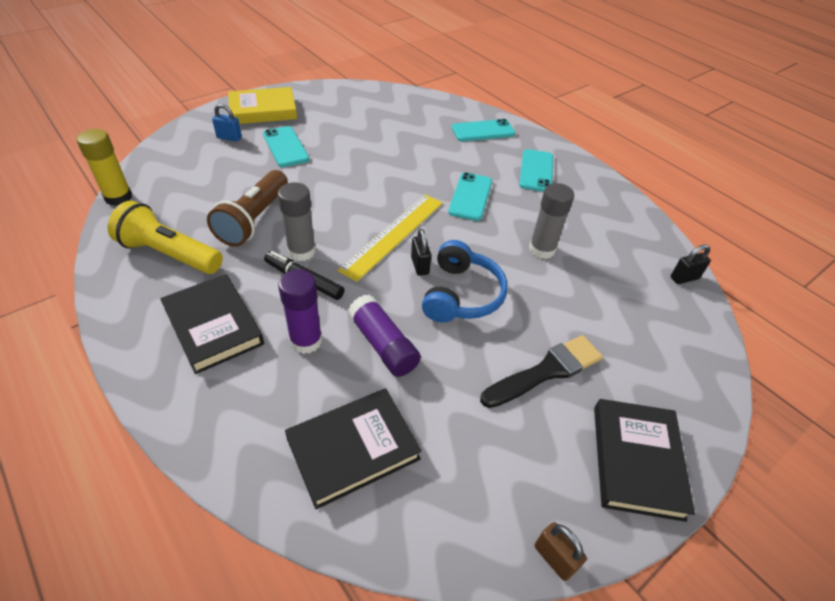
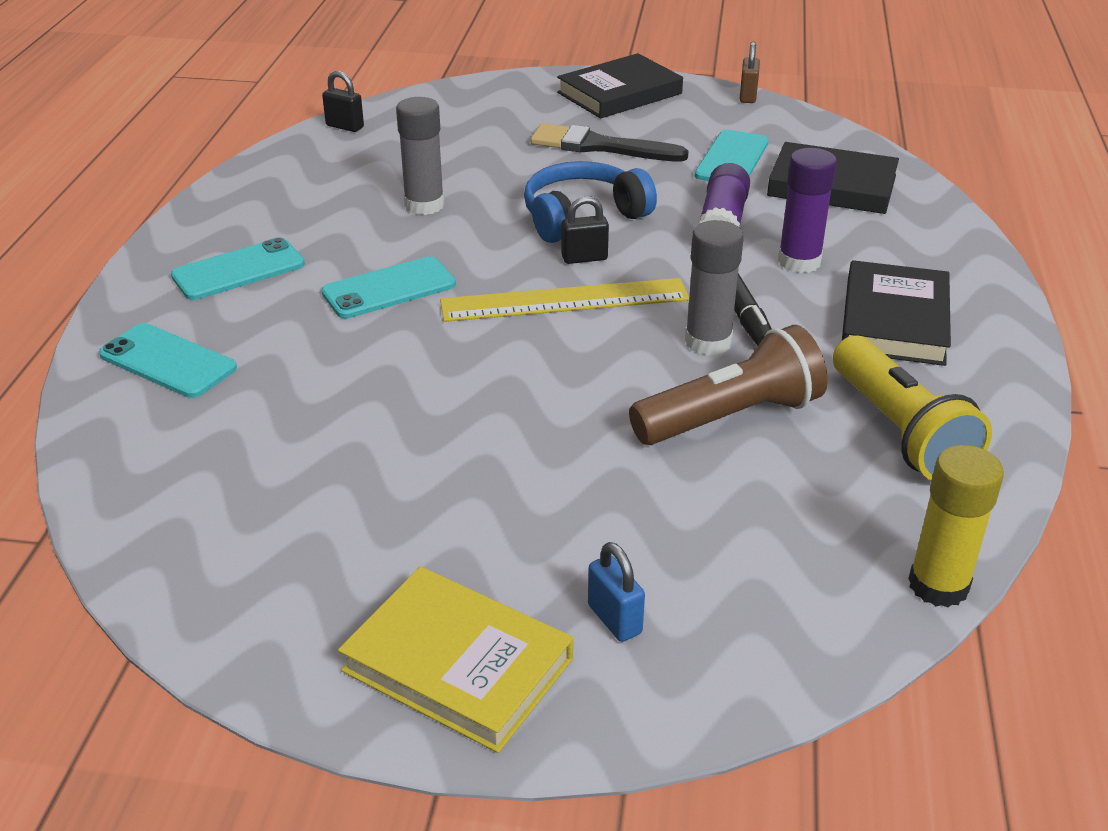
camera: 130 degrees left, 10 degrees down
(285, 147) = (531, 527): turquoise phone -> turquoise phone (732, 159)
(420, 266) = (584, 258): black padlock -> black padlock turned 45 degrees clockwise

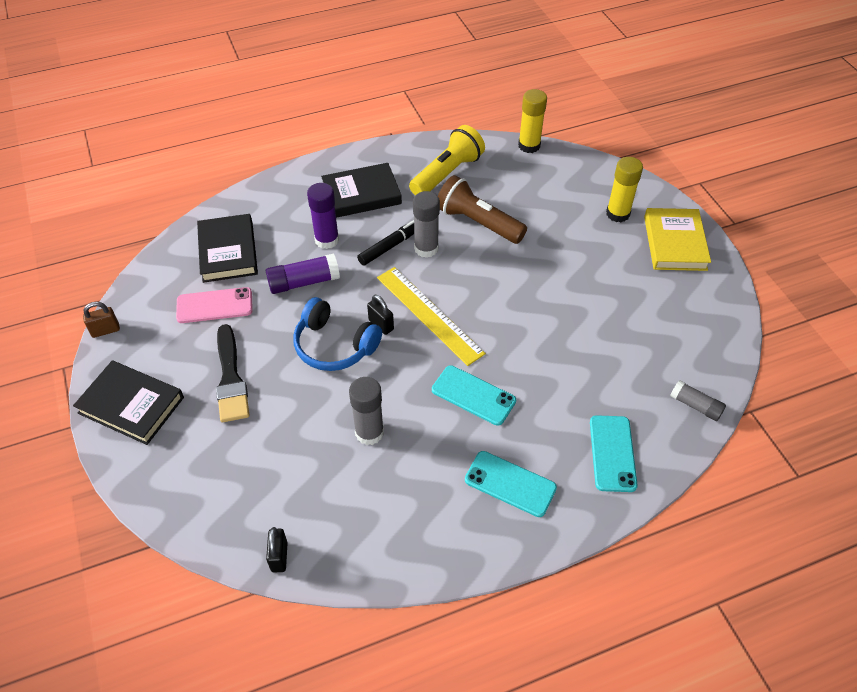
camera: 120 degrees left, 15 degrees up
(123, 477) = (695, 405): none -> grey glue stick
(614, 619) = (617, 214): blue padlock -> yellow glue stick
(732, 159) = (214, 305): turquoise phone -> pink phone

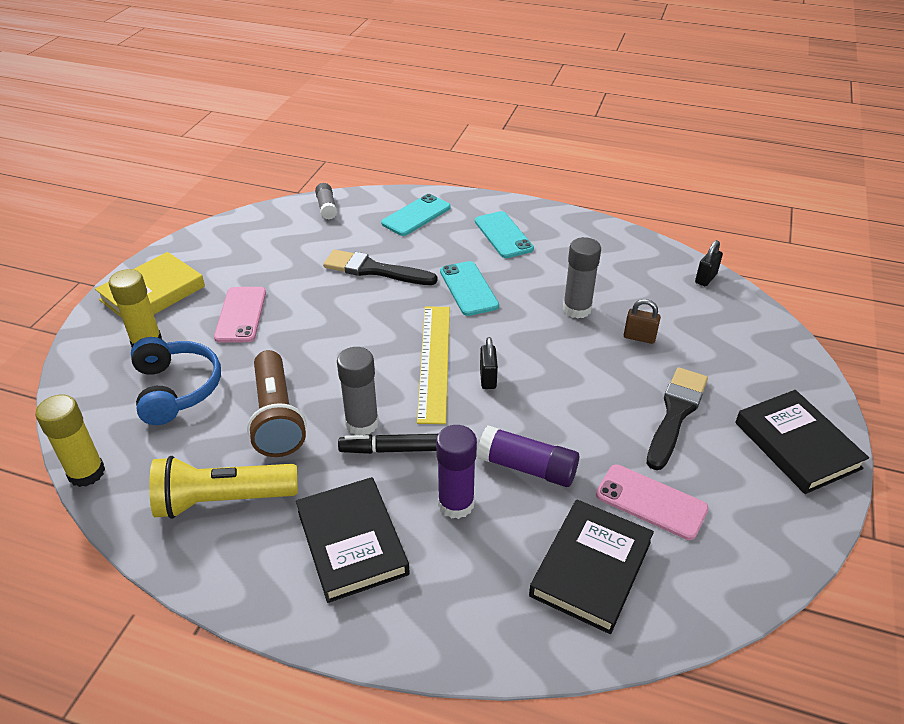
camera: 140 degrees left, 10 degrees down
(105, 330) = (807, 551): brown padlock -> brown padlock (639, 337)
(334, 345) = (549, 386): blue headphones -> blue headphones (176, 389)
(361, 194) = (352, 542): black book -> black book turned 45 degrees clockwise
(564, 364) = (374, 270): none -> black brush
(596, 266) = (241, 315): none -> pink phone

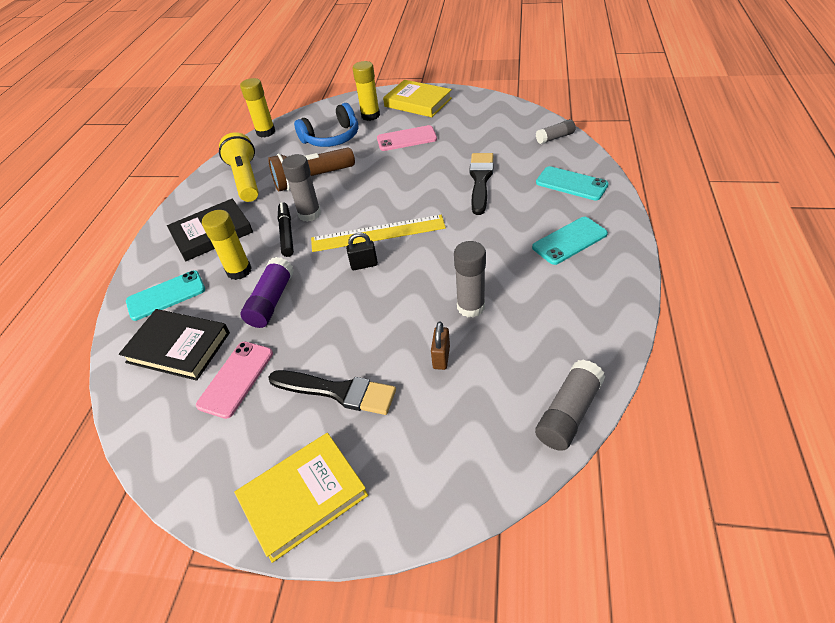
camera: 85 degrees right, 5 degrees up
(456, 504) = (239, 271): purple glue stick -> yellow glue stick
(468, 288) = (475, 234): turquoise phone -> turquoise phone (166, 295)
(705, 278) = (568, 413): black padlock -> grey glue stick
(797, 445) = (303, 497): black book -> yellow book

